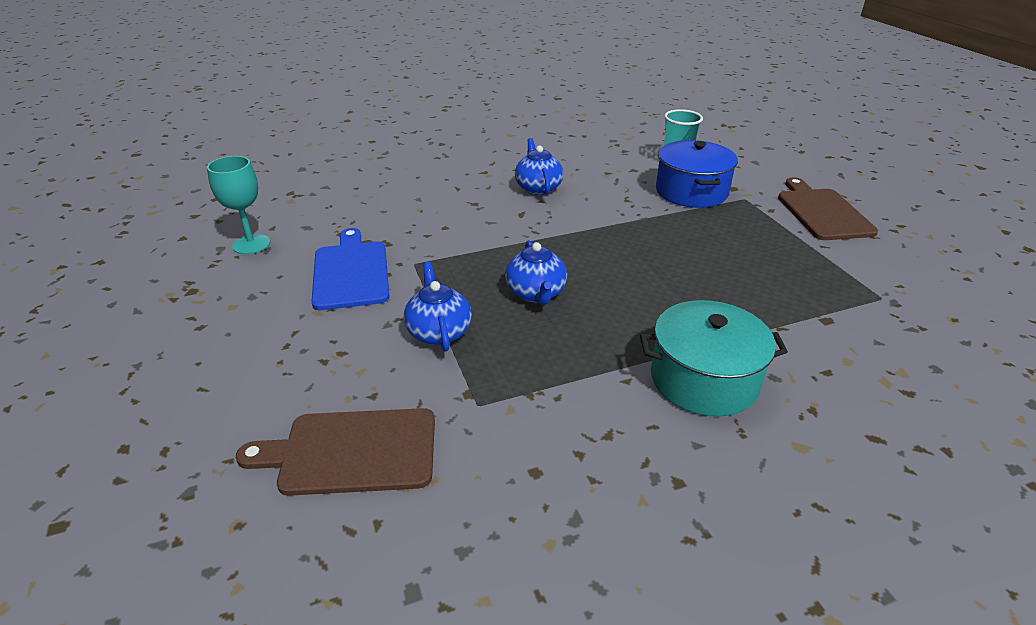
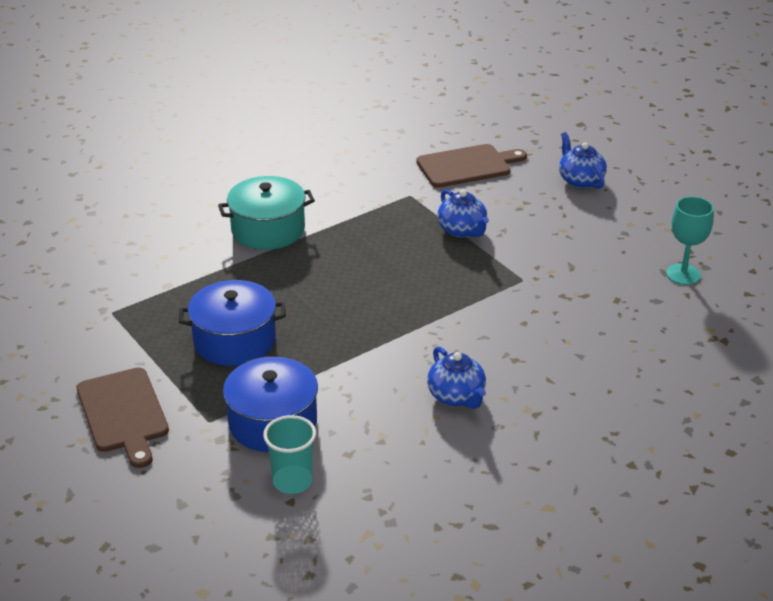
camera: 165 degrees right, 0 degrees up
(351, 272) = (569, 263): blue cutting board -> none
(536, 293) = (404, 270): blue teapot -> blue teapot (580, 180)
(732, 251) = (234, 341): none -> blue pot

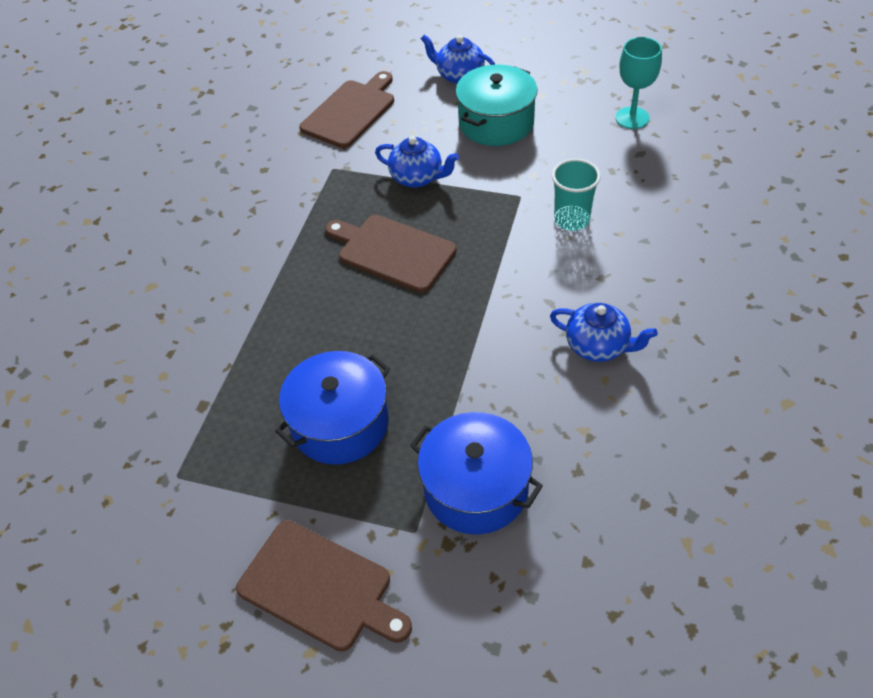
camera: 35 degrees left, 15 degrees up
(268, 230) = (238, 281): turquoise pot -> turquoise pot (496, 123)
(292, 481) = (564, 539): turquoise cup -> turquoise cup (571, 220)
(387, 266) = (392, 252): none -> brown cutting board

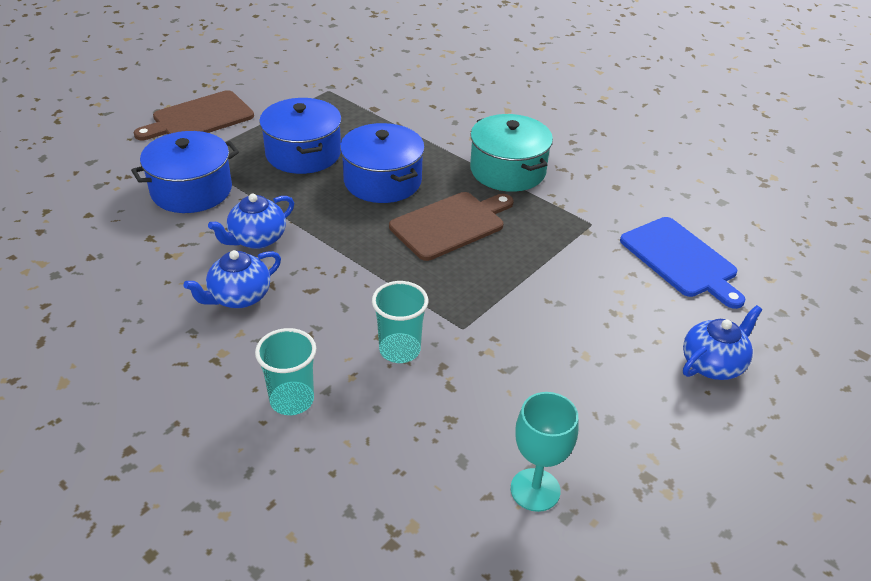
camera: 110 degrees right, 10 degrees down
(350, 111) = (681, 260): brown cutting board -> blue cutting board
(352, 329) = (382, 181): none -> blue pot
(417, 177) = (541, 270): blue teapot -> blue teapot (256, 239)
(496, 123) = (599, 359): turquoise pot -> turquoise pot (507, 170)
(670, 254) = (292, 400): none -> turquoise cup

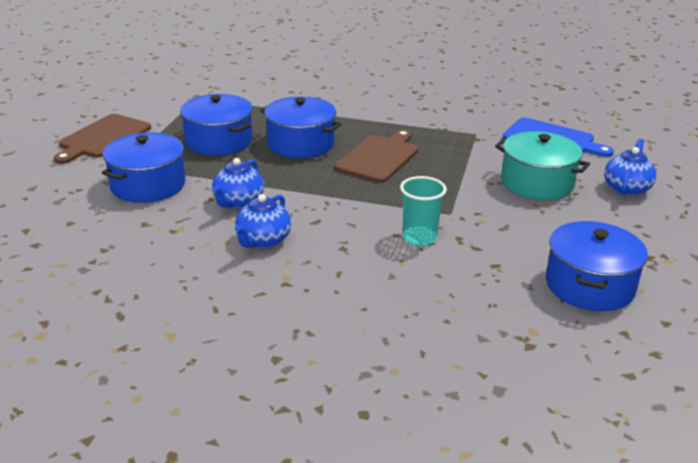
camera: 25 degrees left, 10 degrees down
(292, 400) = (372, 289): turquoise cup -> none
(507, 170) = (387, 117): turquoise pot -> turquoise pot (537, 183)
(535, 490) = (589, 285): turquoise goblet -> blue pot

